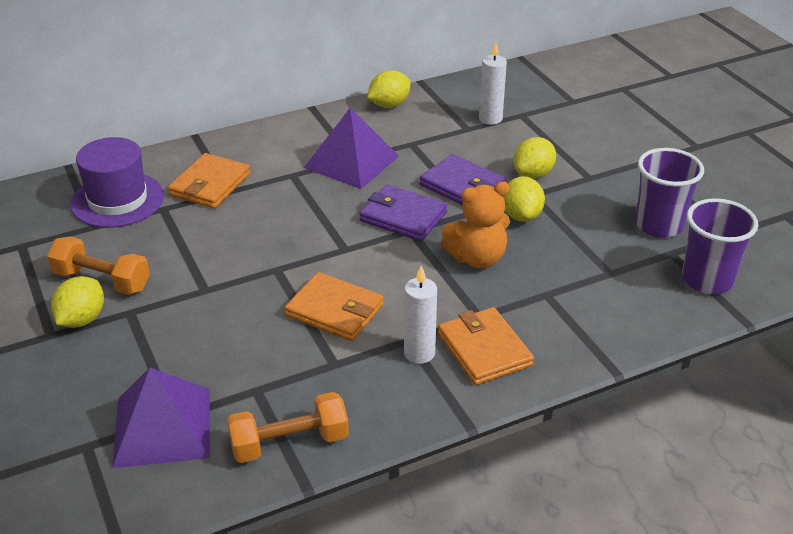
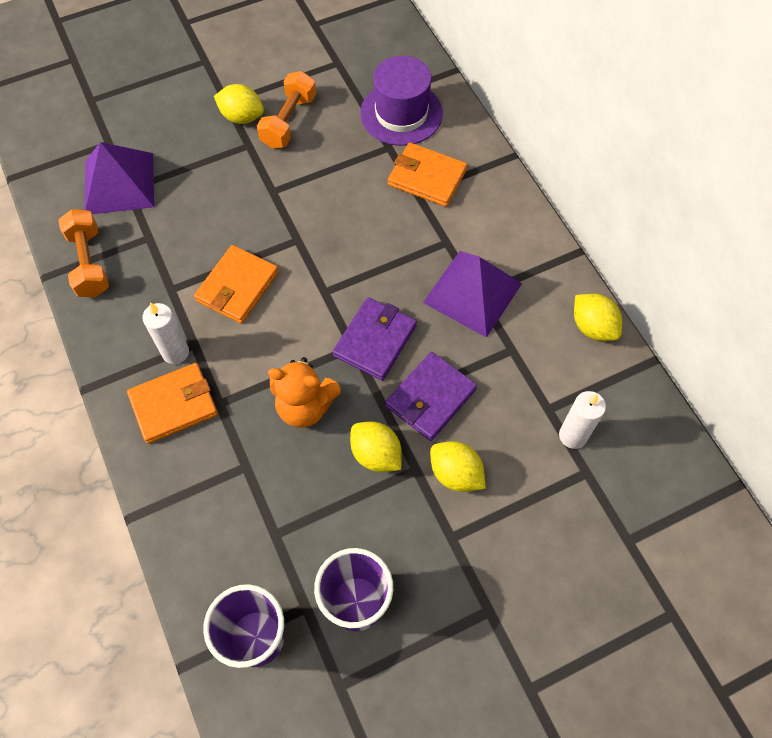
camera: 90 degrees right, 25 degrees up
(477, 258) = (305, 406): orange teddy bear -> orange teddy bear turned 60 degrees counterclockwise
(521, 215) = (376, 454): yellow lemon -> yellow lemon turned 45 degrees clockwise

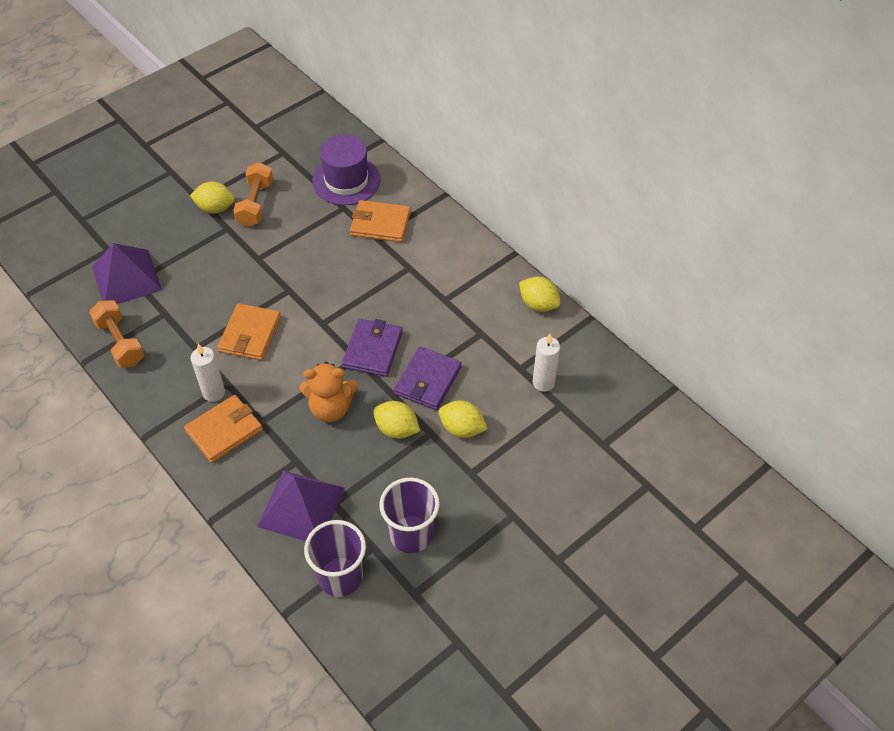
camera: 15 degrees left, 10 degrees down
(472, 293) = (439, 300): purple pyramid -> purple pyramid (301, 507)

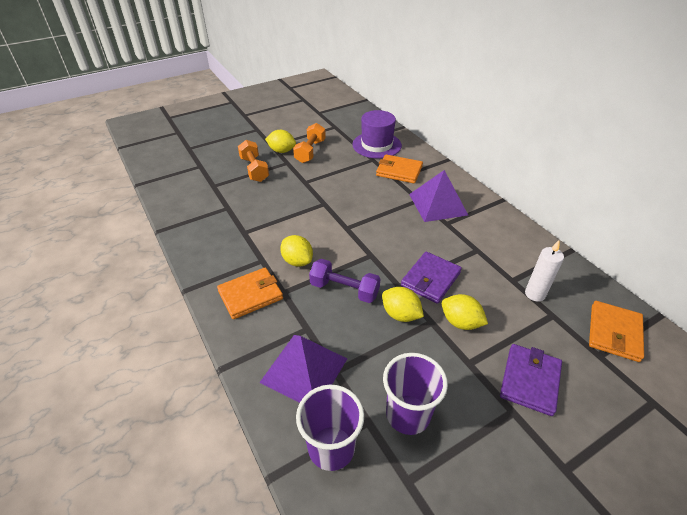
camera: 10 degrees right, 10 degrees down
(120, 342) = (188, 222): orange dumbbell -> orange dumbbell (254, 169)
(126, 278) = (207, 183): purple pyramid -> purple pyramid (437, 204)
(214, 393) = (249, 265): white candle -> none
(250, 334) = (288, 228): orange wallet -> orange wallet (614, 333)
(331, 408) = (344, 290): orange teddy bear -> purple dumbbell
(373, 350) = (385, 251): purple wallet -> purple wallet (530, 381)
(538, 304) = (525, 235): yellow lemon -> yellow lemon (297, 261)

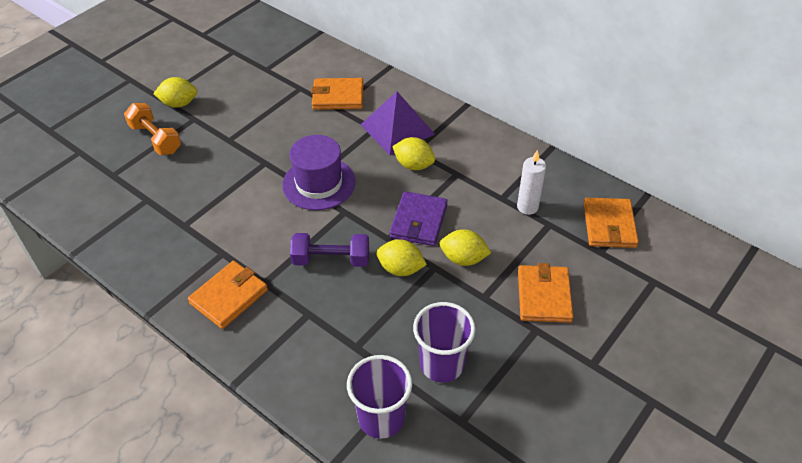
camera: 20 degrees left, 5 degrees up
(297, 261) = (264, 242): yellow lemon -> yellow lemon (414, 165)
(304, 370) = (324, 356): purple pyramid -> none
(310, 151) = (217, 95): orange dumbbell -> none
(377, 145) = (297, 66): purple hat -> purple hat (319, 183)
(530, 381) = (544, 296): purple wallet -> orange wallet

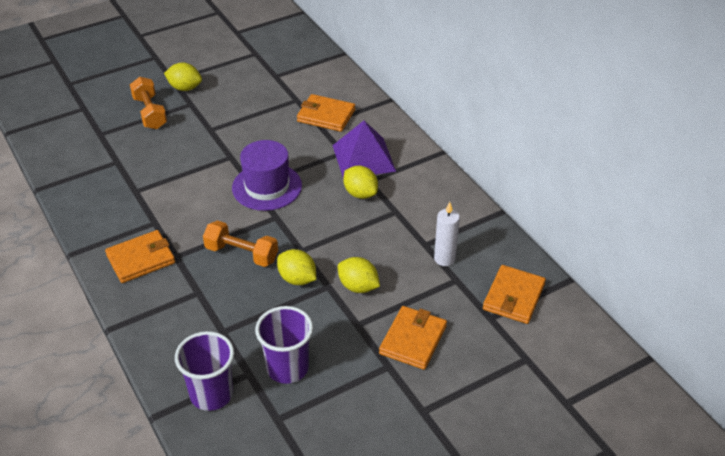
camera: 20 degrees right, 5 degrees down
(331, 259) = (241, 254): purple dumbbell -> orange dumbbell
(418, 221) = (336, 243): purple wallet -> none

